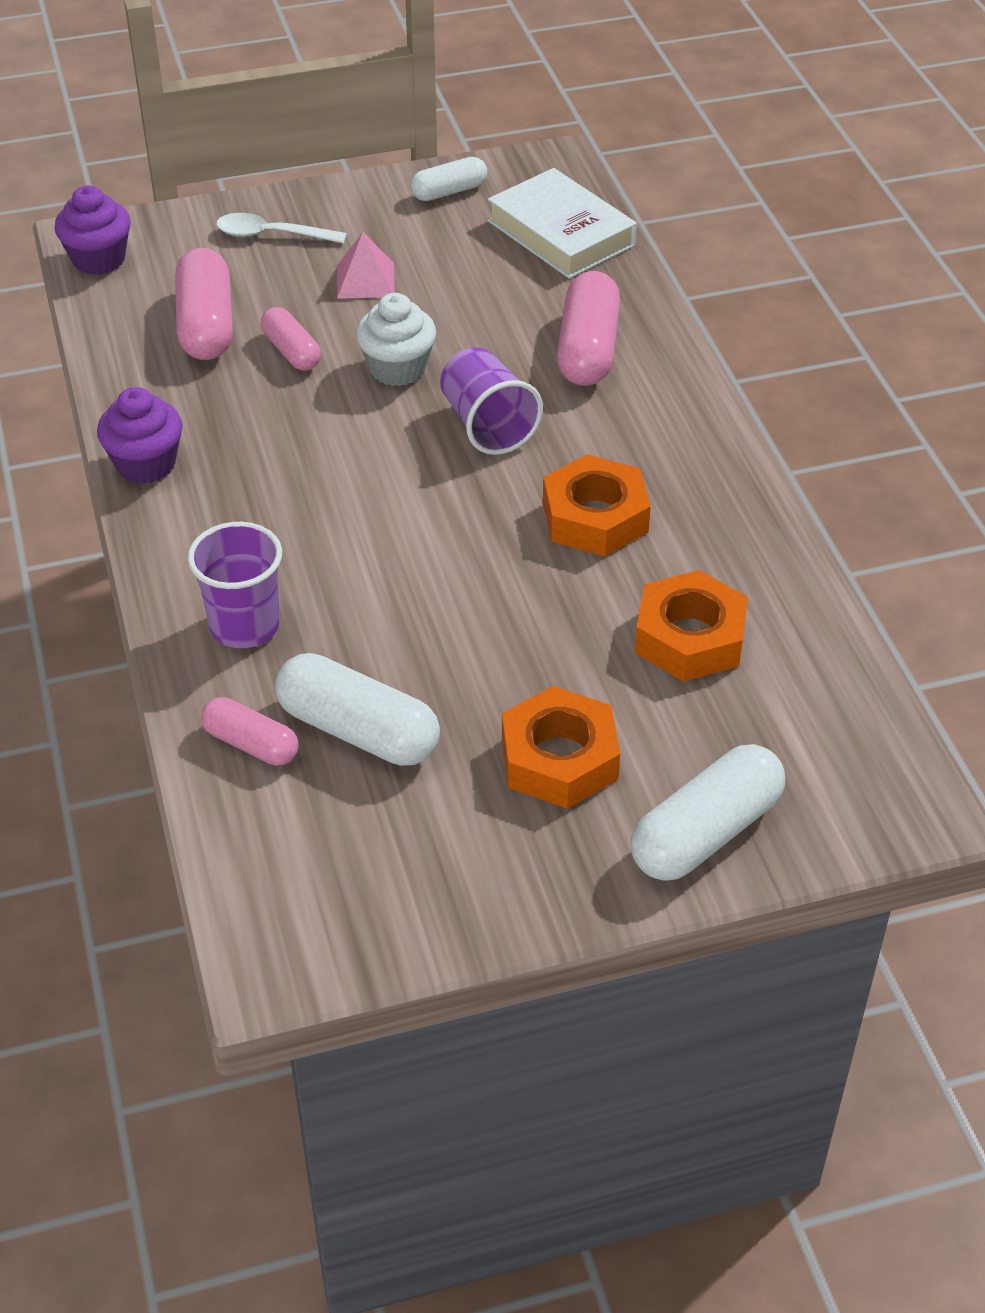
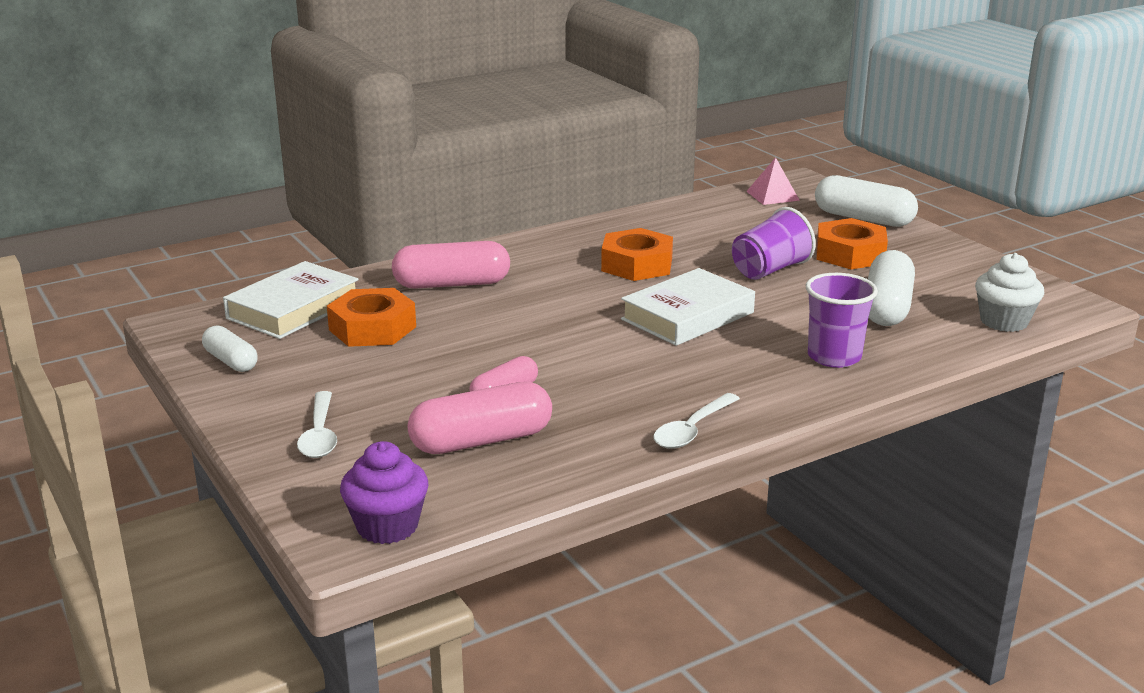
camera: 105 degrees left, 20 degrees down
(146, 464) = (692, 430): purple cupcake -> white spoon
(251, 744) = (932, 337): pink capsule -> none
(365, 280) = (385, 378): pink pyramid -> pink pyramid (772, 195)
(397, 369) = (507, 347): white cupcake -> white cupcake (1004, 321)
(415, 527) = (687, 316): none -> white book
(487, 425) = (560, 306): purple cup -> purple cup (769, 270)
(690, 637) = (724, 232): orange nut -> orange nut (372, 328)

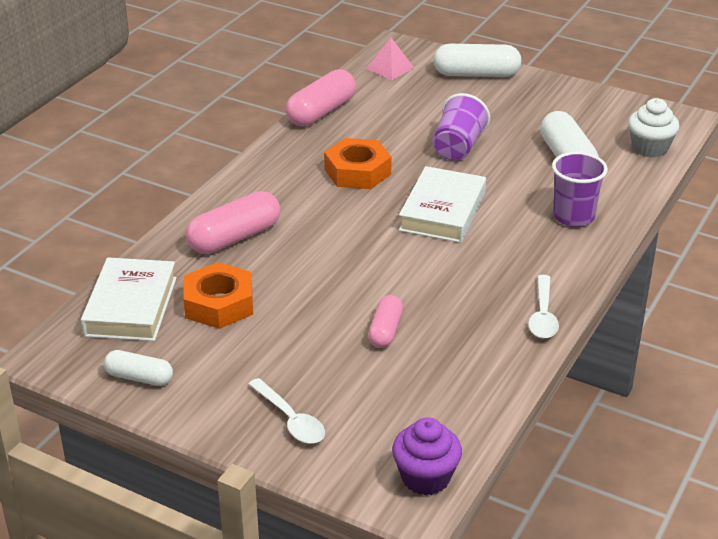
camera: 30 degrees left, 10 degrees up
(481, 441) = (413, 379): pink capsule -> pink capsule (321, 112)
(850, 254) = (498, 114): orange nut -> none

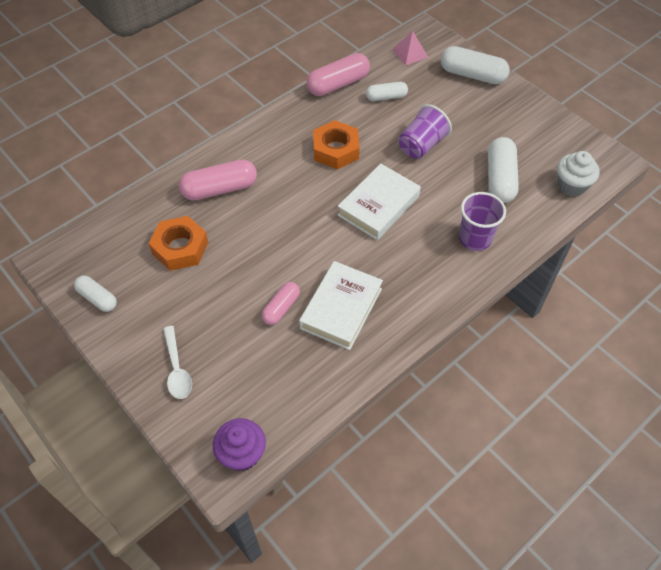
camera: 20 degrees right, 20 degrees up
(131, 306) = (122, 232): white book -> white book (341, 308)
(387, 112) = (386, 97): none -> white capsule
(543, 315) = (402, 329): white spoon -> none

